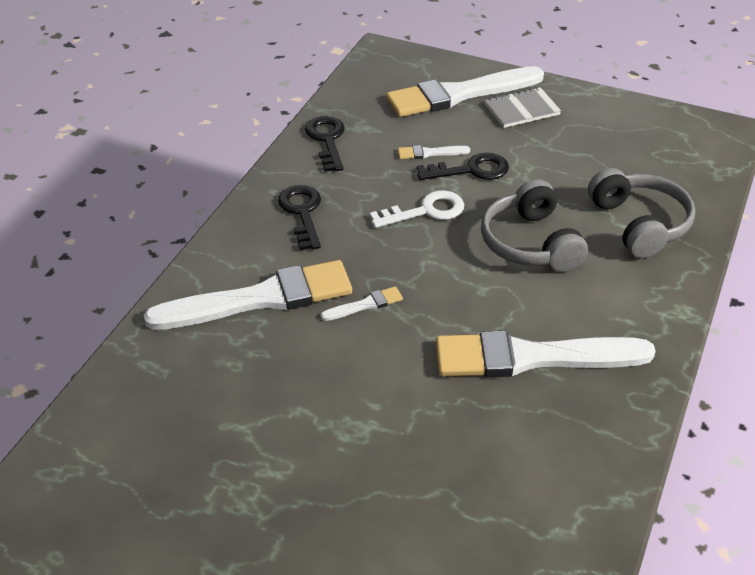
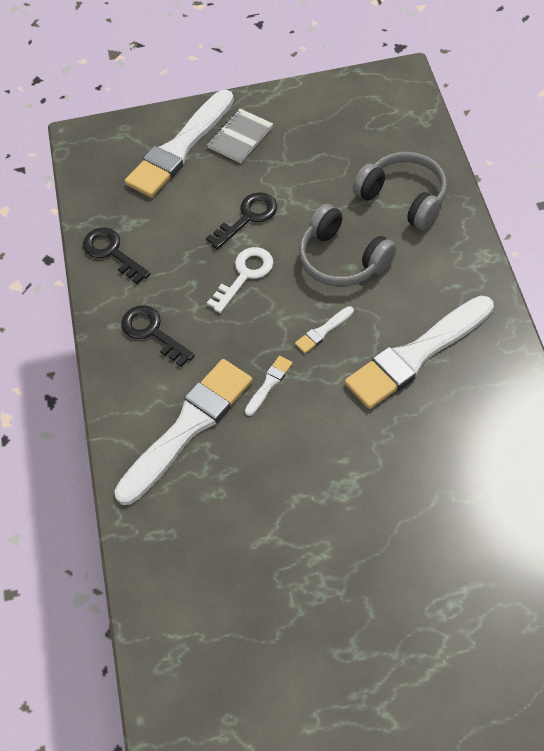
camera: 30 degrees left, 15 degrees up
(429, 153) = (203, 219): white brush -> white brush (323, 331)

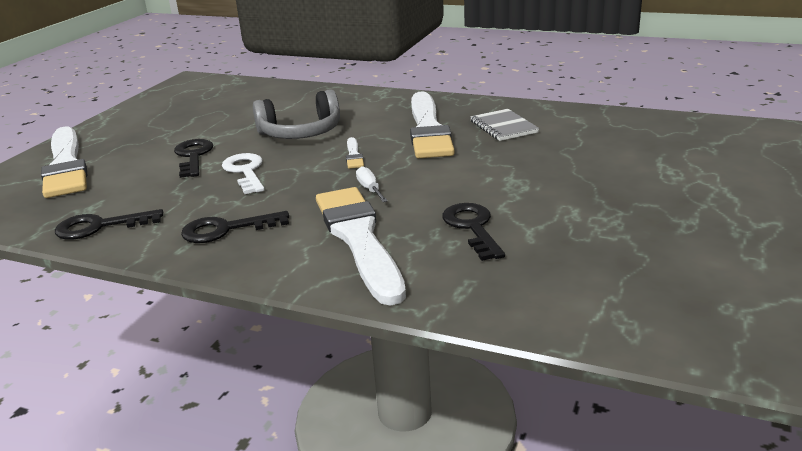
camera: 60 degrees left, 30 degrees down
(240, 137) = (113, 140): grey notebook -> grey notebook (503, 127)
(249, 494) = (472, 227): none -> black key
(269, 384) = (370, 189): white brush -> white screwdriver
(403, 198) = (287, 102): grey headphones -> none

